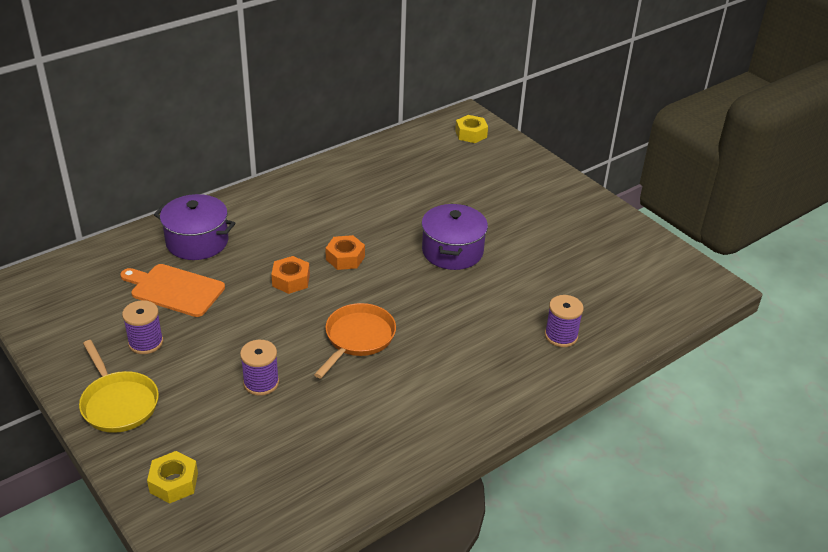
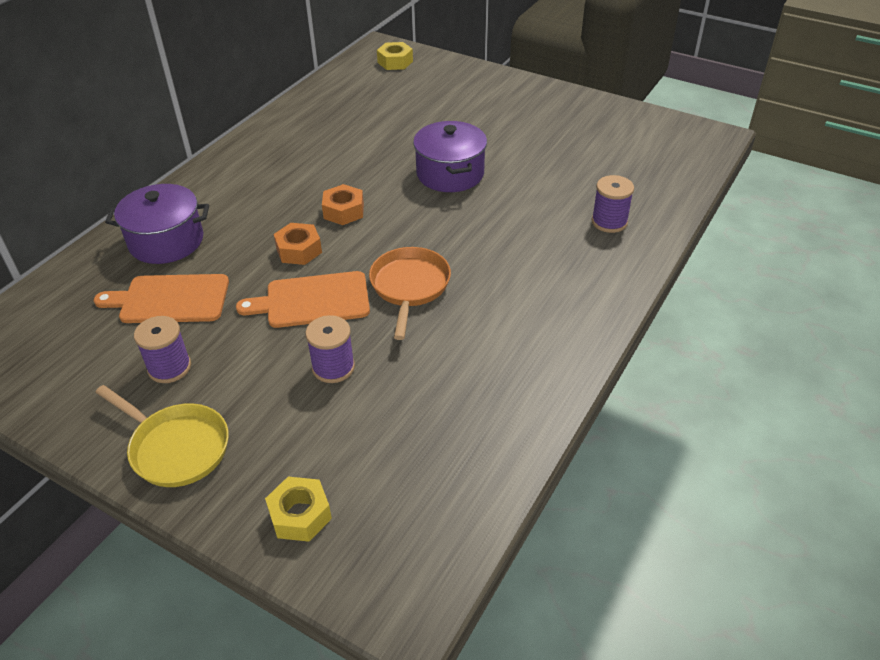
camera: 20 degrees left, 5 degrees up
(277, 325) = (313, 301): none -> orange cutting board

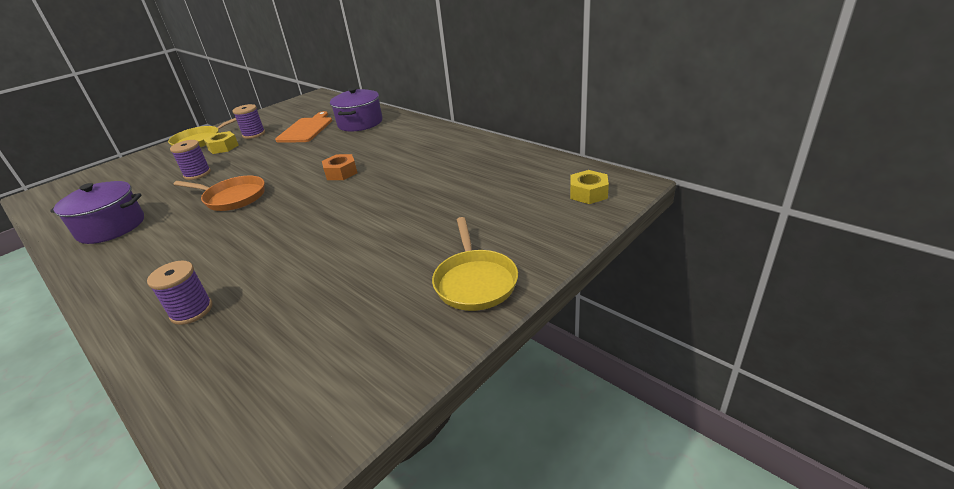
camera: 105 degrees right, 10 degrees down
(299, 250) = (312, 159): orange nut -> none
(300, 515) = (121, 169): yellow nut -> yellow nut (223, 147)
(313, 301) = (259, 166): orange cutting board -> none
(450, 174) = (352, 219): purple pot -> purple pot (111, 227)
(525, 97) = (475, 281): none -> yellow pan

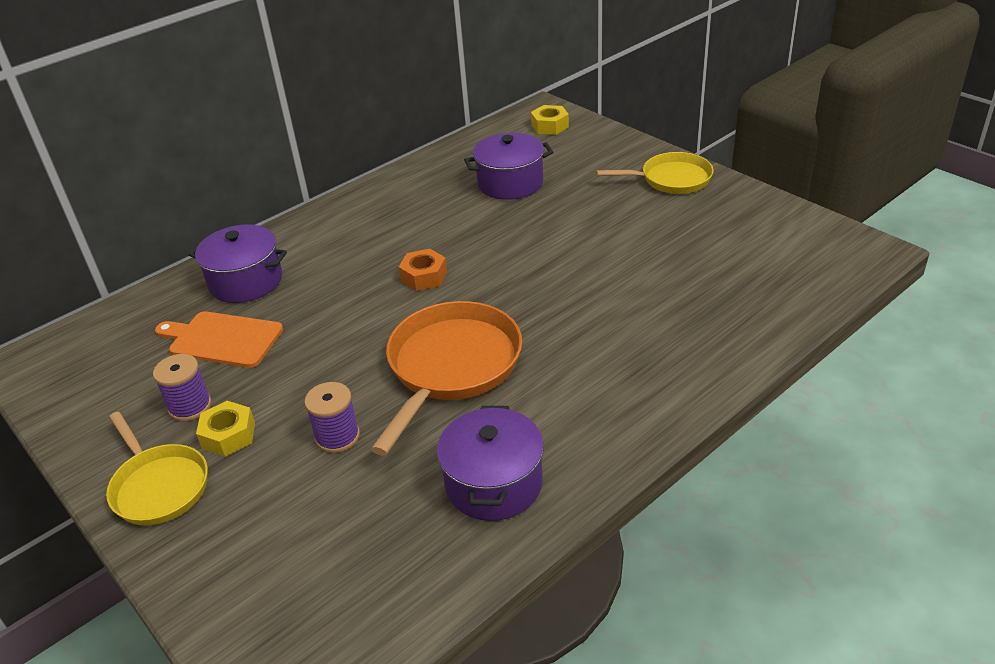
camera: 85 degrees left, 5 degrees up
(191, 311) = (699, 331): purple spool -> none
(232, 198) = (451, 367): orange pan -> orange pan, size x1.55
(471, 187) = (510, 183): none -> purple pot

